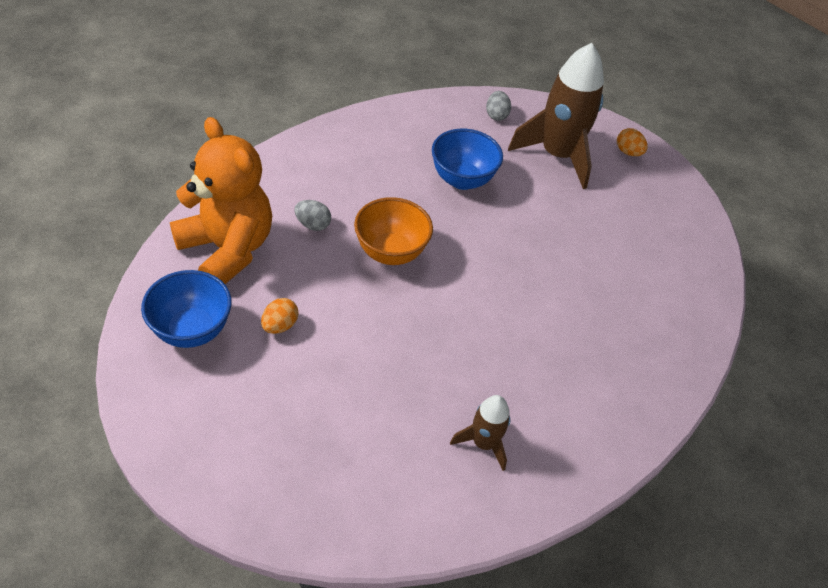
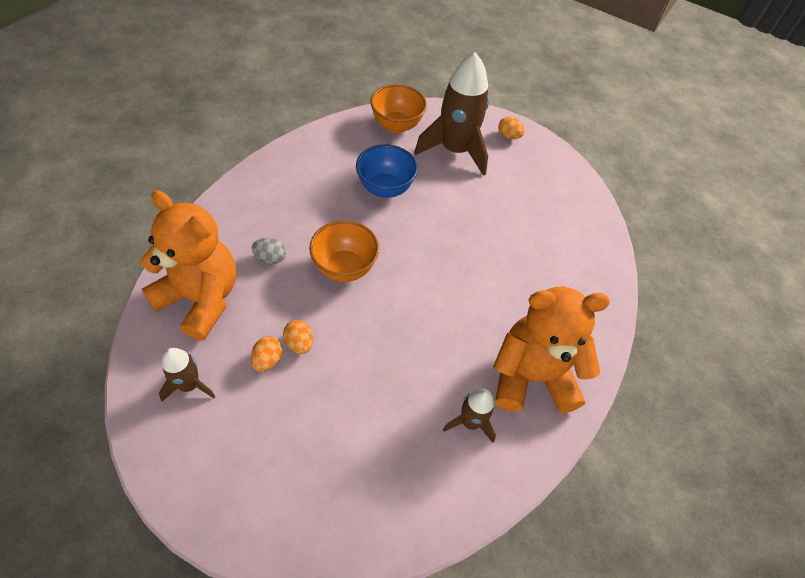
camera: 15 degrees left, 5 degrees up
(192, 330) = (189, 385): blue bowl -> brown rocket
(318, 317) = (299, 343): none -> orange egg
(496, 115) = (396, 125): grey egg -> orange bowl
(571, 415) = (531, 376): none -> orange teddy bear

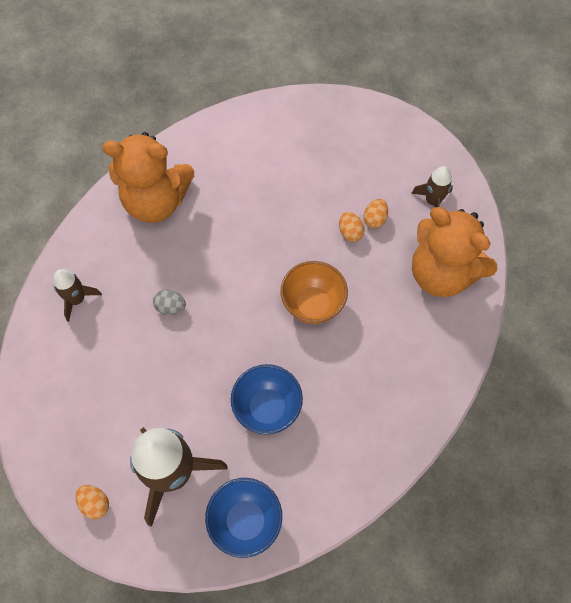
camera: 170 degrees left, 10 degrees up
(270, 258) = (385, 316): grey egg -> grey egg (171, 307)
(396, 125) = (245, 521): orange bowl -> blue bowl
(470, 422) = (214, 170): brown rocket -> brown rocket (77, 299)

